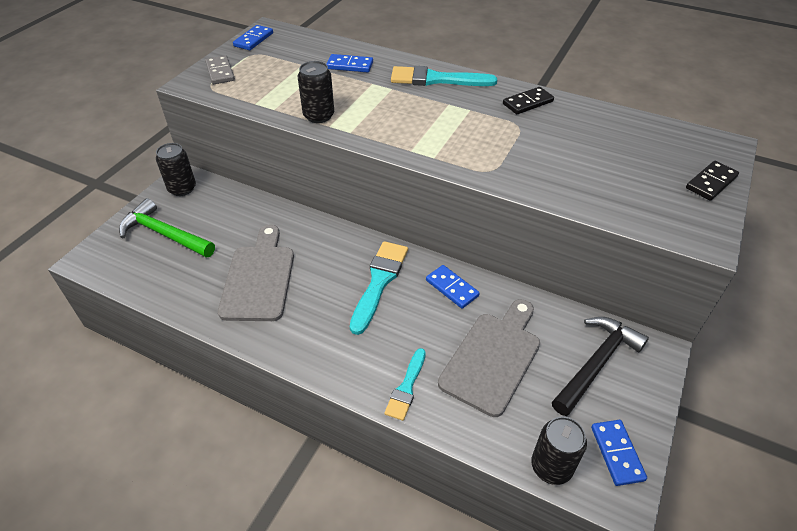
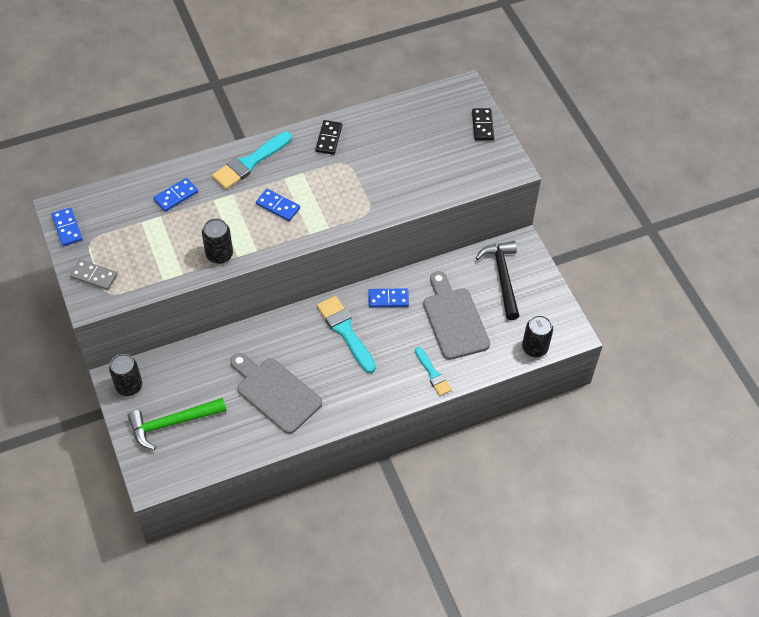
camera: 50 degrees left, 10 degrees up
(617, 453) = (553, 315): blue domino -> blue domino (278, 206)

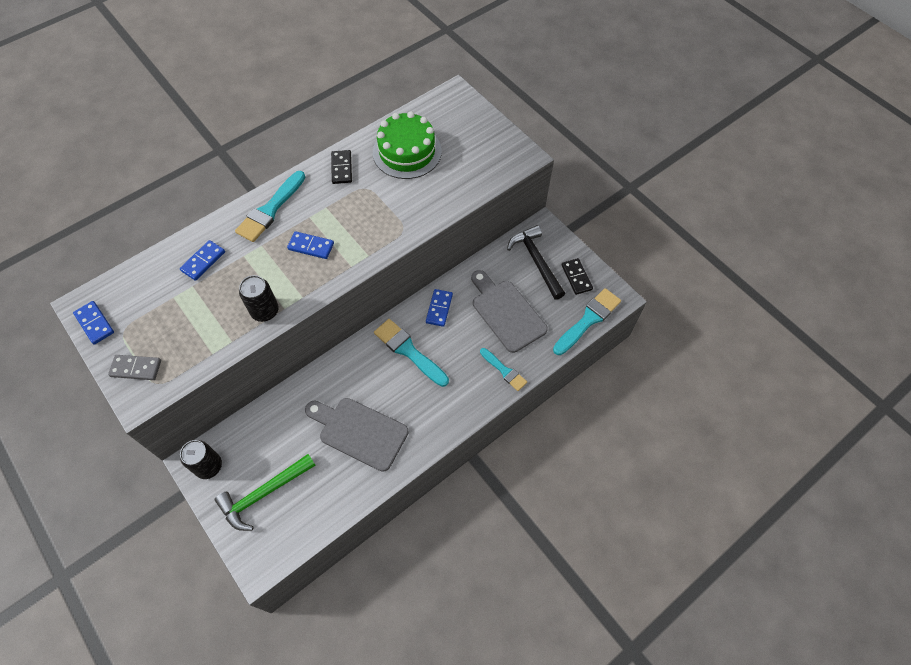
camera: 15 degrees left, 5 degrees up
(388, 299) = (439, 308): blue domino -> blue domino turned 60 degrees counterclockwise
(397, 137) = (407, 152): none -> green cake
(482, 126) = (483, 123): black domino -> black domino (576, 277)
(534, 348) = (588, 320): black can -> turquoise brush

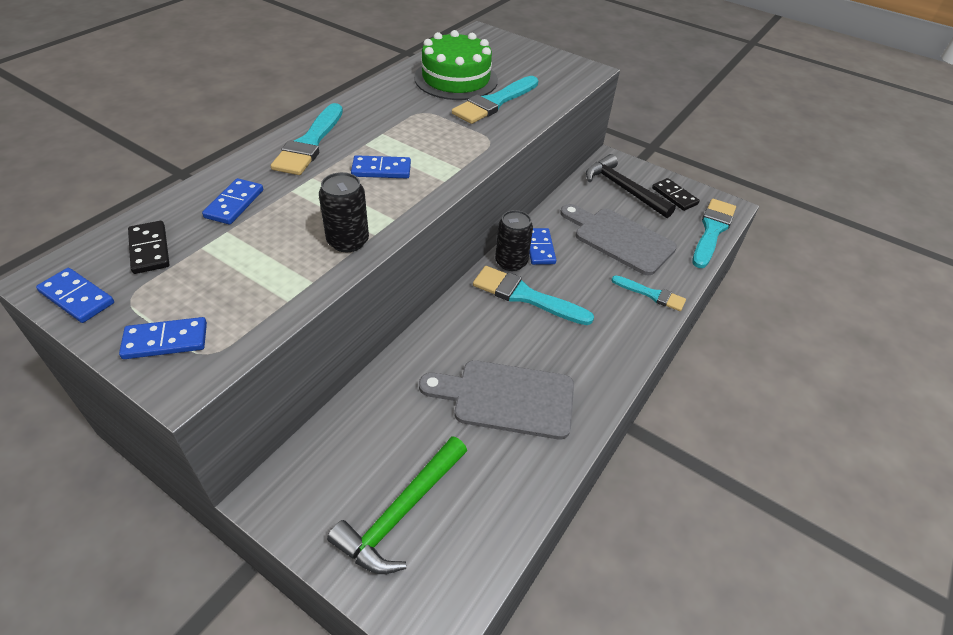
camera: 20 degrees left, 15 degrees down
(136, 368) = (165, 341): grey domino -> blue domino
(209, 466) = (297, 496): black can -> black can (511, 262)
(342, 168) = (385, 99): black domino -> black domino (150, 249)
(426, 186) = (494, 102): none -> turquoise brush

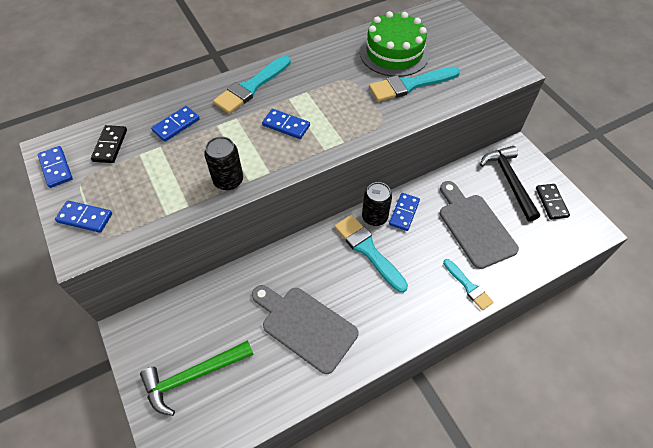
camera: 30 degrees right, 10 degrees up
(712, 231) = (563, 247): turquoise brush -> none

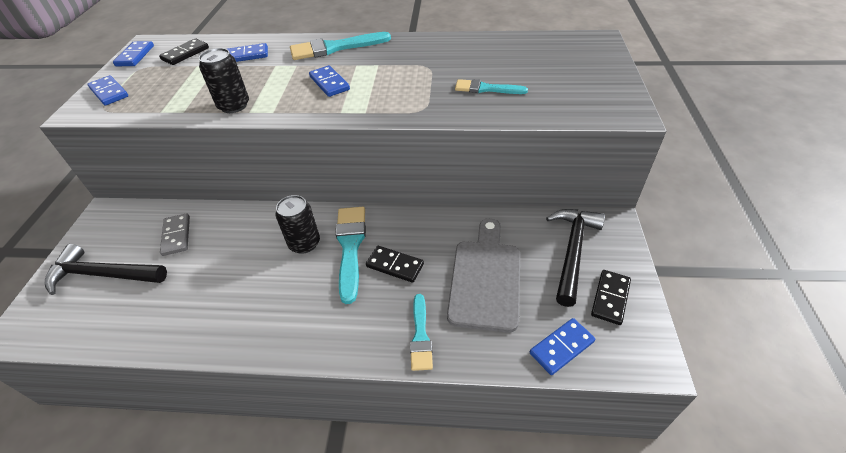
camera: 35 degrees right, 10 degrees down
(193, 376) = (103, 275): green hammer -> black hammer
(221, 313) = (176, 236): none -> grey domino
(305, 326) = (226, 284): grey cutting board -> none
(374, 217) = (386, 220): black can -> black can (304, 243)
(394, 53) = (498, 59): green cake -> none
(404, 213) = (420, 230): blue domino -> blue domino (561, 347)
(410, 85) = (486, 89): turquoise brush -> turquoise brush, size x0.61
(411, 248) = (395, 265): none -> black domino

